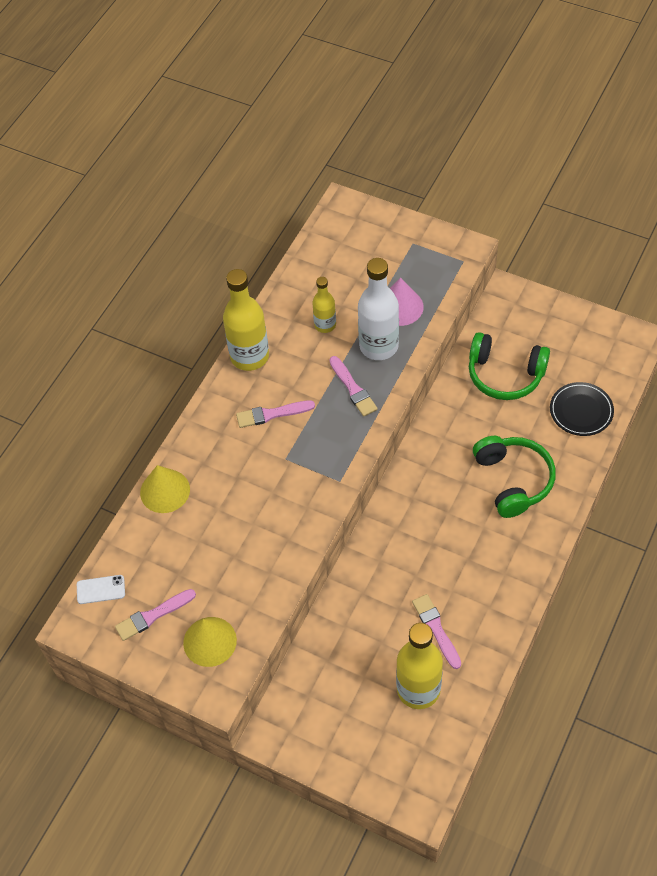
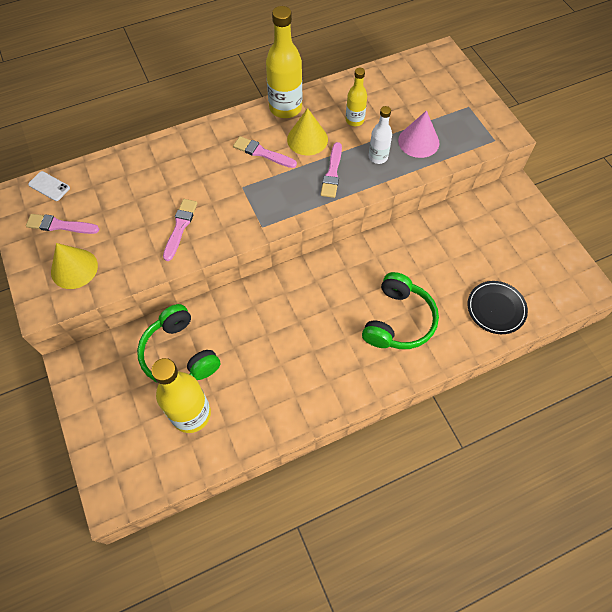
camera: 35 degrees right, 5 degrees up
(165, 491) = (148, 154): yellow cone -> yellow cone (307, 139)
(379, 346) = (378, 157): white bottle -> white bottle, size x0.57
(436, 629) = (244, 382): pink brush -> pink brush (180, 227)
(505, 374) = (461, 244): green headphones -> green headphones (179, 354)

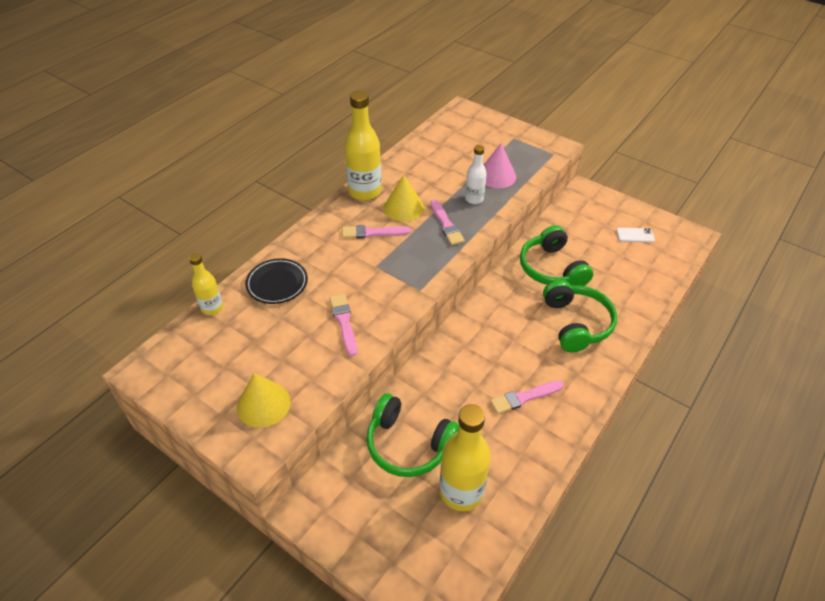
camera: 30 degrees left, 15 degrees down
(49, 186) = (178, 343): white phone -> white phone (635, 235)
(60, 225) = (217, 373): pink brush -> pink brush (524, 397)
(354, 120) = (432, 179): yellow bottle -> yellow bottle (212, 308)
(418, 257) = (551, 268): none -> green headphones
(496, 308) = (641, 280): black plate -> black plate (277, 283)

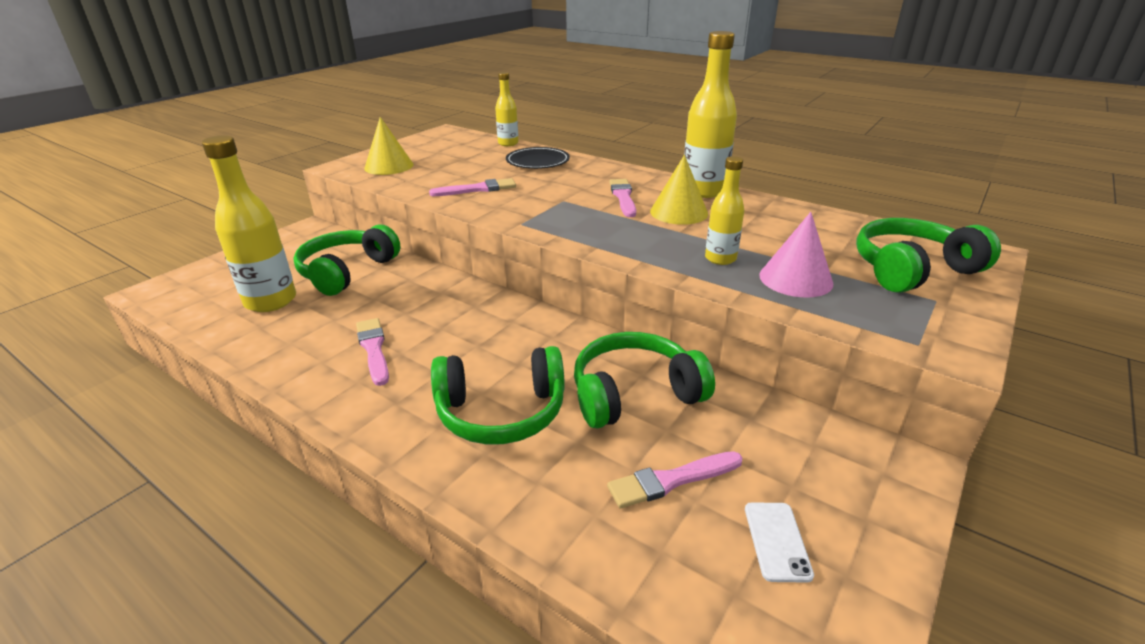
camera: 90 degrees right, 15 degrees down
(446, 225) = (650, 238): pink brush -> pink brush (671, 480)
(474, 199) = (720, 258): white bottle -> yellow bottle
(483, 136) = (911, 269): none -> green headphones

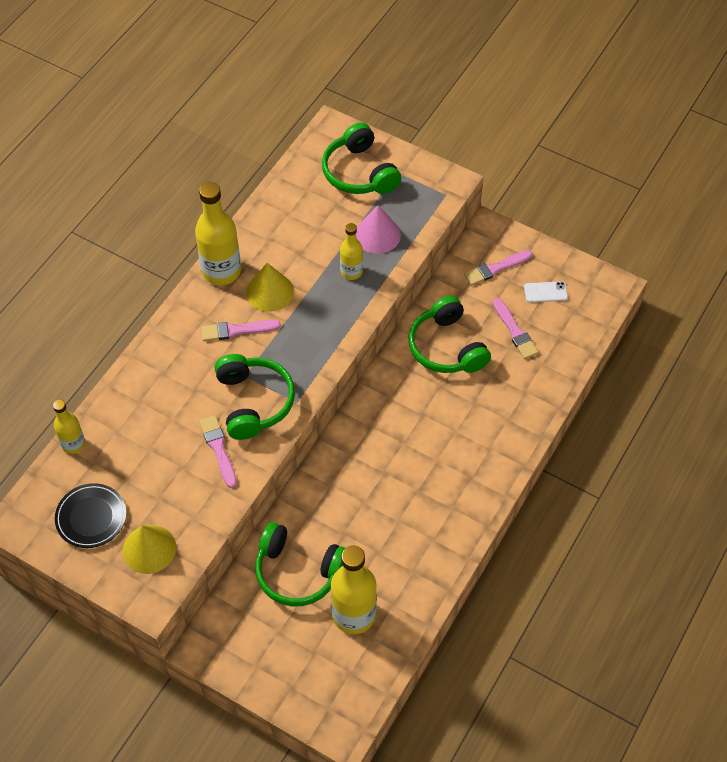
camera: 95 degrees left, 25 degrees up
(373, 349) = (415, 510): pink brush -> pink brush (495, 268)
(501, 412) = (472, 417): green headphones -> green headphones (254, 402)
(537, 161) = (138, 407): black plate -> black plate (91, 517)

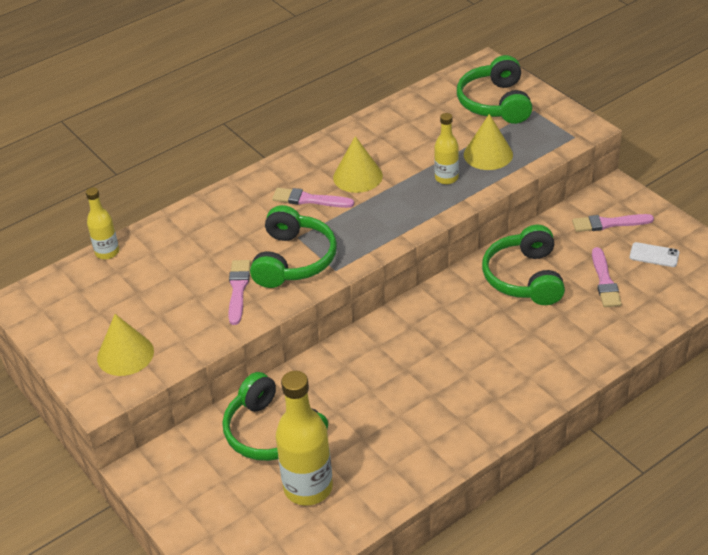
camera: 25 degrees right, 15 degrees down
(91, 517) = (88, 314): black plate -> none
(221, 271) = (320, 151): yellow bottle -> none
(377, 235) = (488, 154): pink cone -> yellow cone

